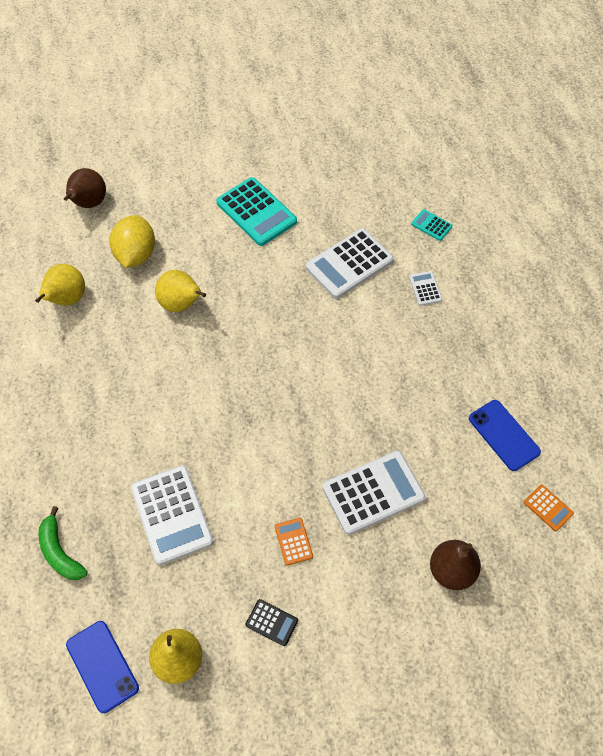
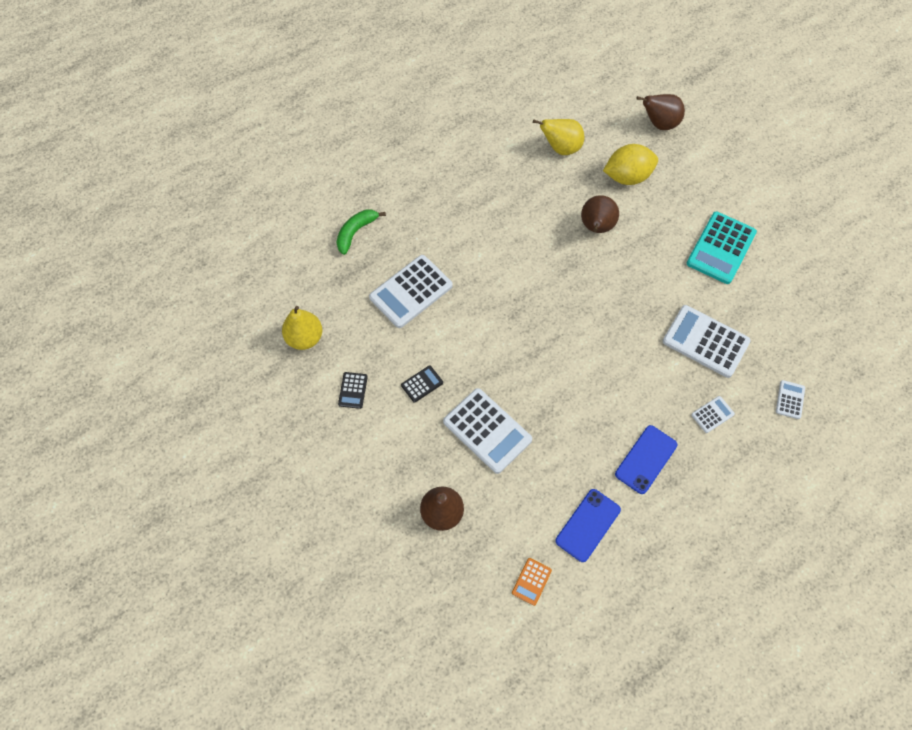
camera: 70 degrees right, 5 degrees up
(102, 666) = (285, 292): blue phone -> blue phone (646, 459)
(181, 304) = (596, 227): yellow pear -> brown pear
(293, 541) = (422, 384): orange calculator -> black calculator
(431, 225) = (790, 400): turquoise calculator -> white calculator

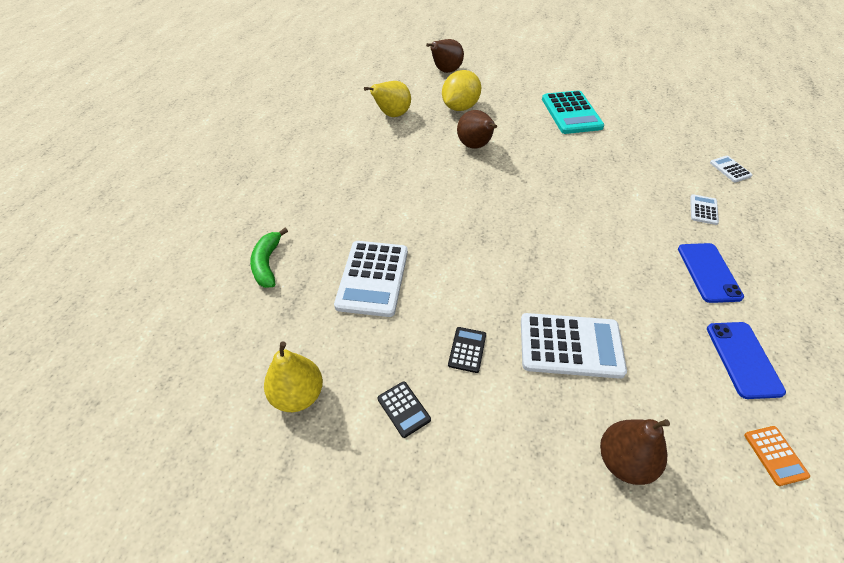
camera: 40 degrees left, 15 degrees down
(705, 341) = (636, 169): white calculator -> none

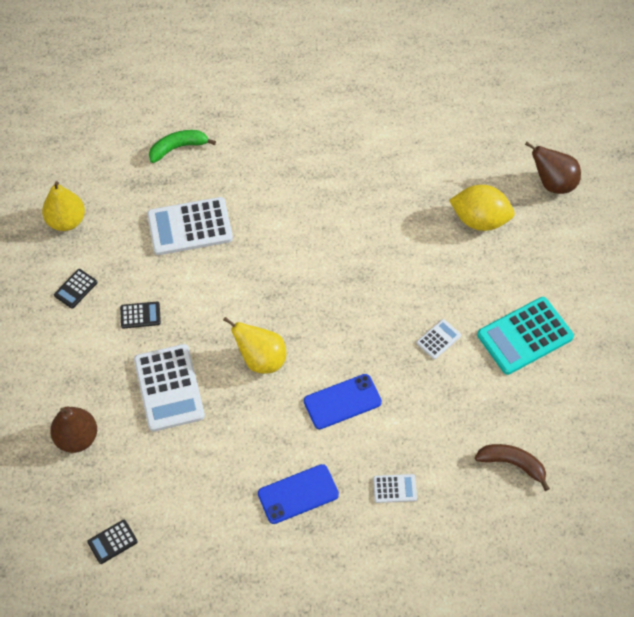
camera: 70 degrees right, 10 degrees up
(392, 115) = (432, 161): yellow pear -> yellow pear (261, 359)
(475, 146) = (411, 254): brown pear -> none
(682, 145) = (512, 464): none -> brown banana
(730, 169) = (484, 517): white calculator -> white calculator (438, 339)
(743, 359) = (199, 522): blue phone -> blue phone (342, 401)
(775, 455) = (112, 542): orange calculator -> black calculator

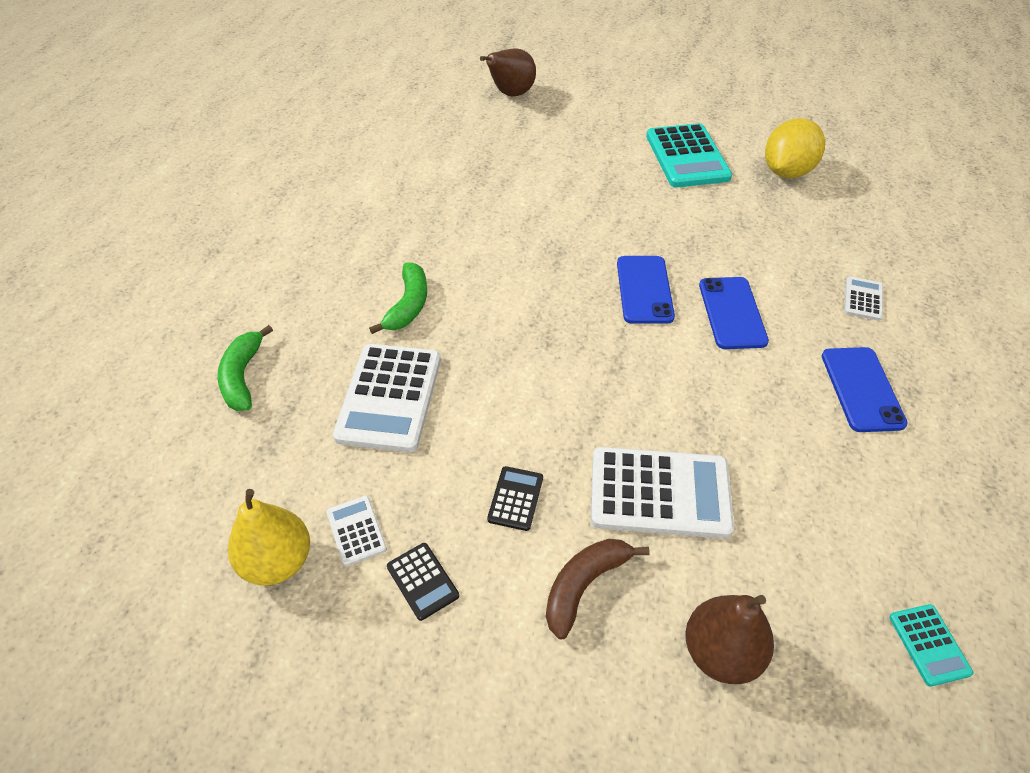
camera: 70 degrees left, 10 degrees down
(112, 542) = (929, 645): black calculator -> turquoise calculator
(261, 359) = (645, 374): yellow pear -> none
(270, 207) = (408, 305): none -> green banana
(343, 341) = (644, 290): none -> blue phone
(438, 339) = (669, 215): white calculator -> white calculator (356, 531)
(479, 220) = (528, 148): yellow lemon -> yellow lemon (786, 172)
(512, 464) = (842, 204): brown banana -> brown banana (584, 586)

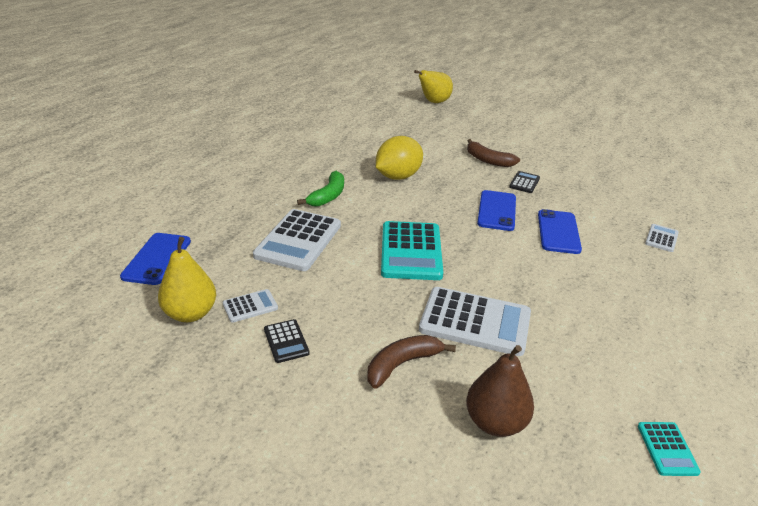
camera: 10 degrees right, 15 degrees down
(243, 376) = (205, 215): green banana -> none
(356, 531) = (250, 306): white calculator -> white calculator turned 75 degrees clockwise
(511, 94) = (433, 102): brown pear -> yellow pear
(515, 498) = (368, 307): black calculator -> black calculator (524, 183)
(612, 196) = (488, 160): none -> brown banana
(687, 157) = (548, 147): turquoise calculator -> turquoise calculator (411, 251)
(786, 172) = (620, 163): yellow lemon -> yellow lemon (398, 177)
(862, 389) = (648, 288): blue phone -> blue phone (157, 259)

